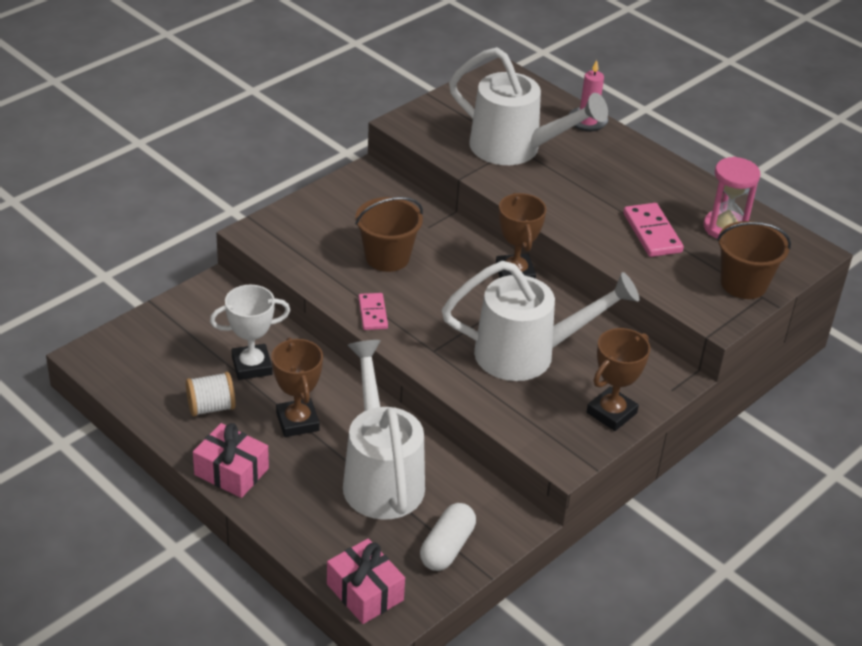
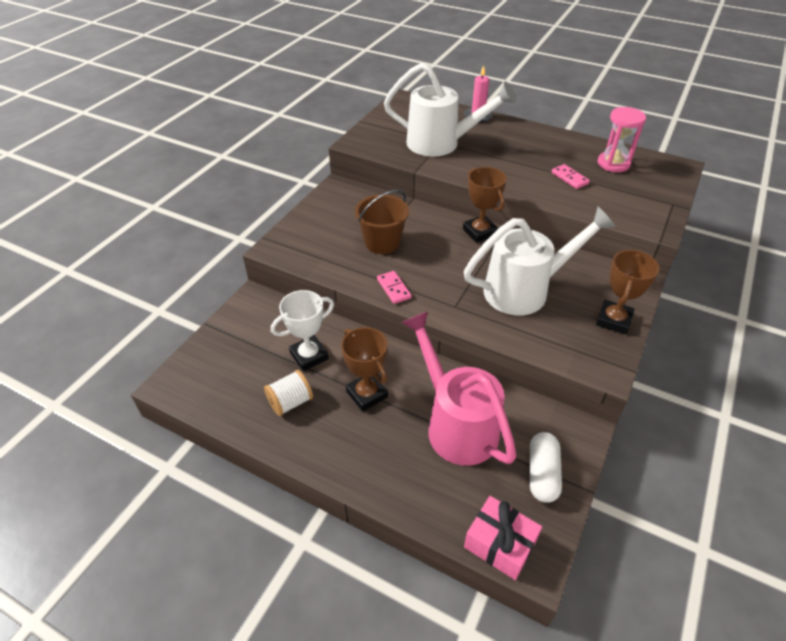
camera: 15 degrees left, 5 degrees up
(231, 472) = (332, 458): pink gift -> none
(380, 476) = (456, 424): white watering can -> pink watering can
(652, 233) = (569, 178): pink domino -> pink domino, size x0.66
(743, 284) = (654, 198): brown bucket -> none

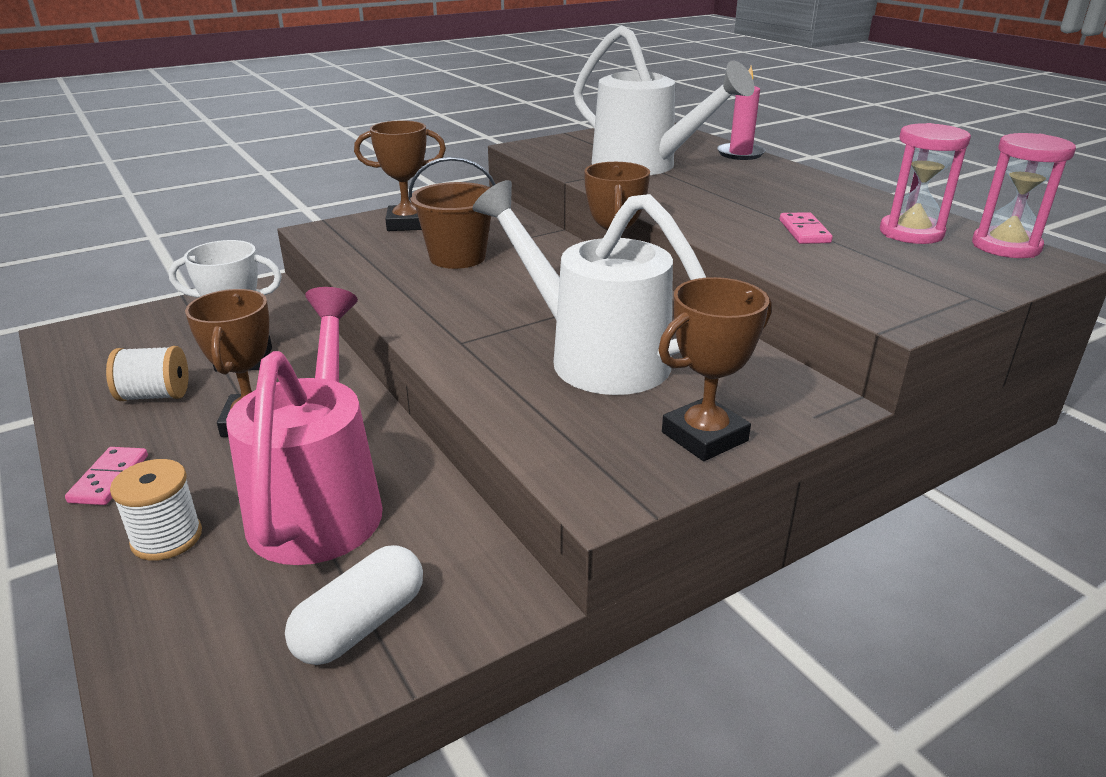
camera: 30 degrees right, 15 degrees down
(320, 223) = (407, 224): none -> brown trophy
(393, 289) = (404, 301): pink domino -> pink domino (109, 479)
(410, 479) = (167, 538): none -> white spool
(500, 544) = (163, 687): pink gift -> none
(525, 290) = (595, 356): white watering can -> white watering can turned 150 degrees counterclockwise
(656, 161) = (1005, 246): none -> pink hourglass

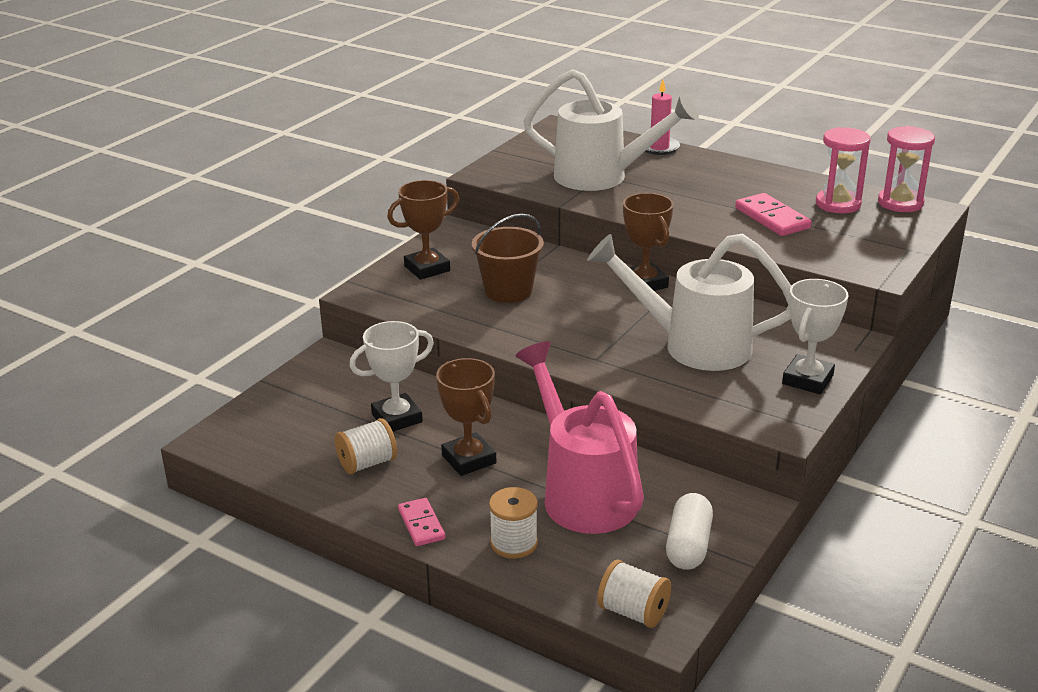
camera: 25 degrees left, 0 degrees up
(172, 702) = (633, 612): none -> white spool
(704, 436) = (807, 380): brown trophy -> white trophy
(804, 231) = (772, 218): pink domino -> pink domino, size x1.53

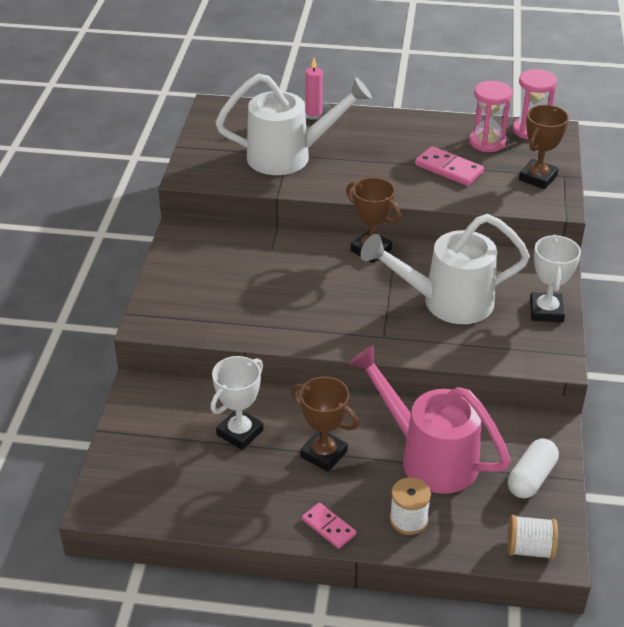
camera: 25 degrees left, 10 degrees up
(367, 463) = (246, 484): white spool -> none
(427, 268) = (185, 282): brown trophy -> brown trophy (538, 178)
(508, 291) = (269, 287): brown bucket -> none
(688, 545) = (531, 478): white capsule -> white capsule turned 45 degrees clockwise

